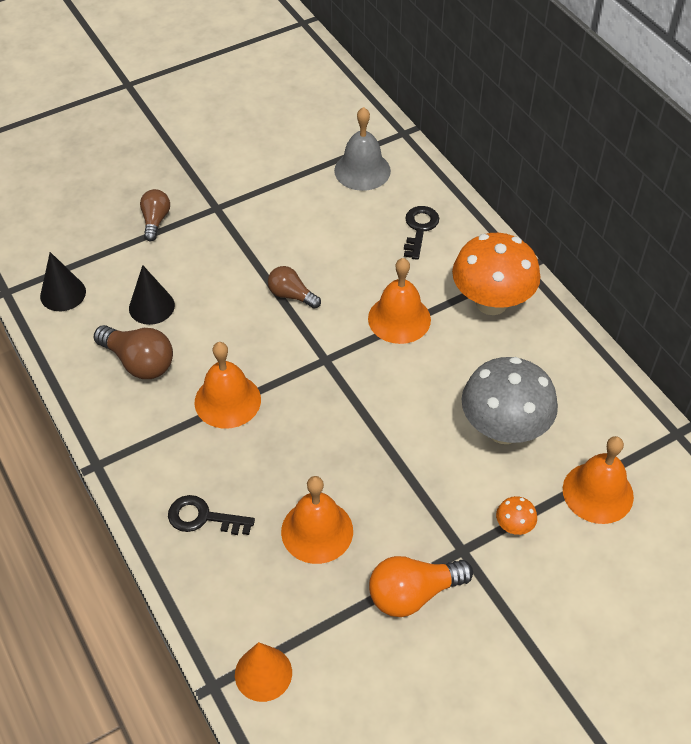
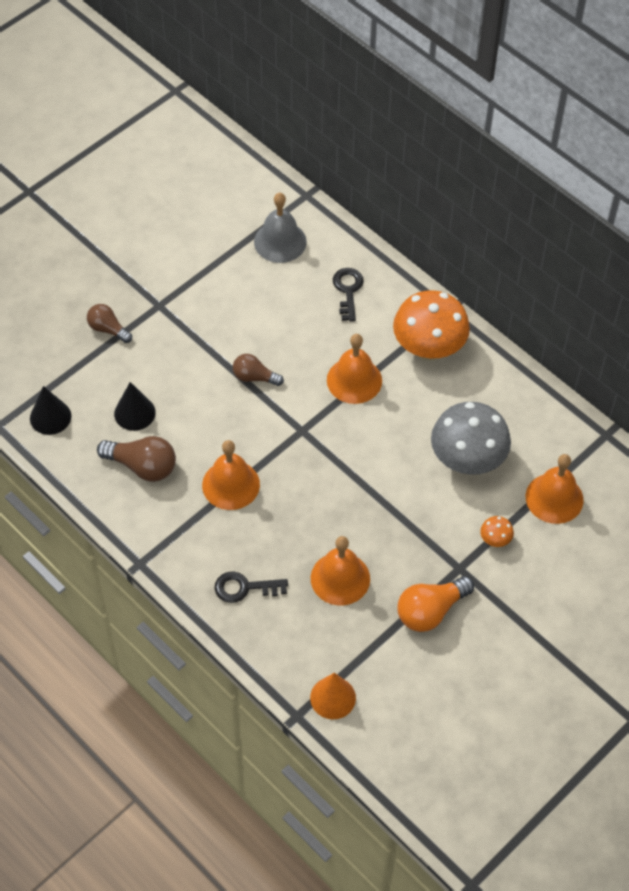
camera: 15 degrees left, 5 degrees up
(155, 221) = (108, 329): brown light bulb -> brown light bulb turned 45 degrees counterclockwise

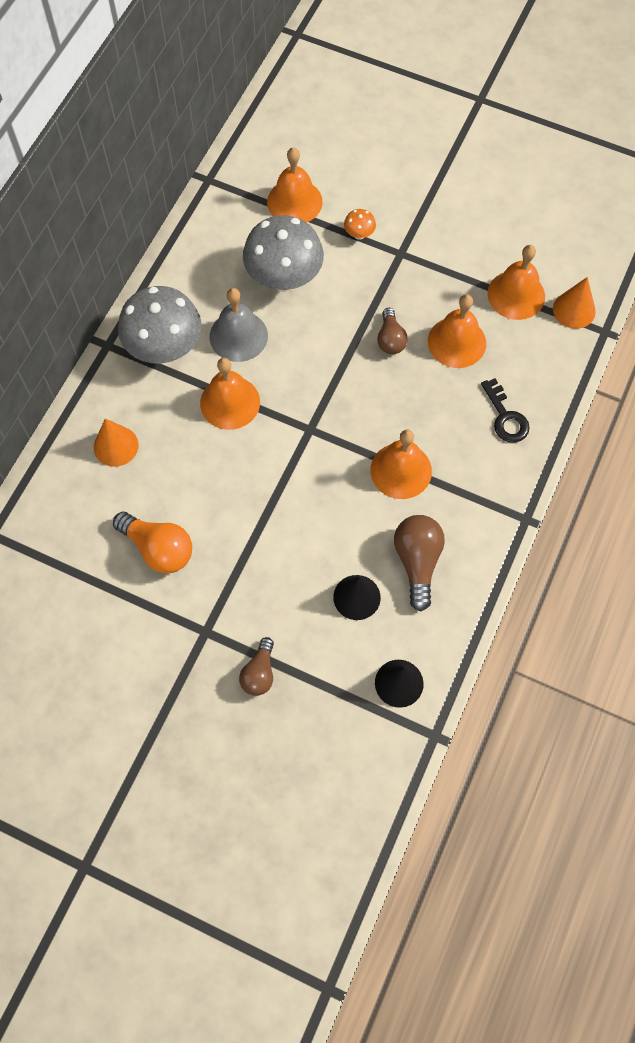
camera: 110 degrees left, 10 degrees up
(254, 377) = (263, 496): brown light bulb -> brown light bulb (390, 339)
(280, 241) = (70, 537): grey bell -> grey bell (238, 336)
(348, 290) = (116, 446): black key -> orange cone
(371, 652) = (516, 295): none -> orange bell
(428, 349) = (165, 348): orange mushroom -> grey mushroom
(430, 611) = (454, 262): orange light bulb -> orange light bulb (158, 549)

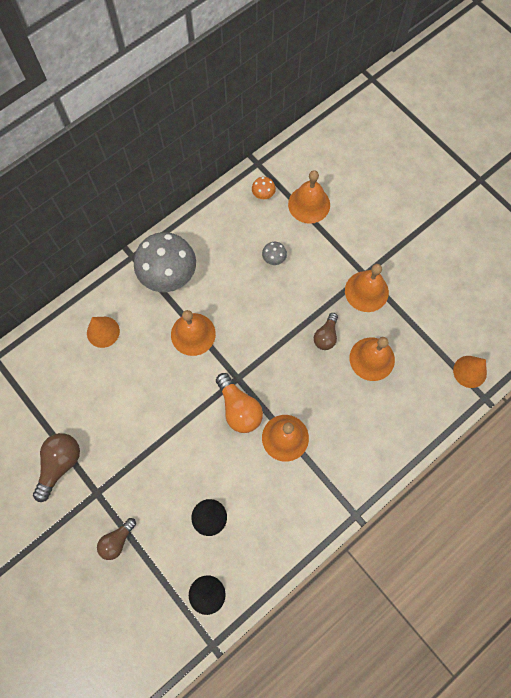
camera: 25 degrees right, 5 degrees up
(158, 549) = (95, 419): orange light bulb -> orange light bulb (239, 408)
(238, 336) = (222, 288): grey bell -> none
(284, 279) = (274, 259): grey mushroom -> grey mushroom, size x0.41
(359, 234) = (342, 247): orange mushroom -> orange mushroom (263, 195)
(417, 562) = (263, 511): brown light bulb -> brown light bulb (60, 464)
(505, 417) = (379, 431): black key -> none
(516, 295) = (432, 341): orange bell -> orange bell (366, 291)

